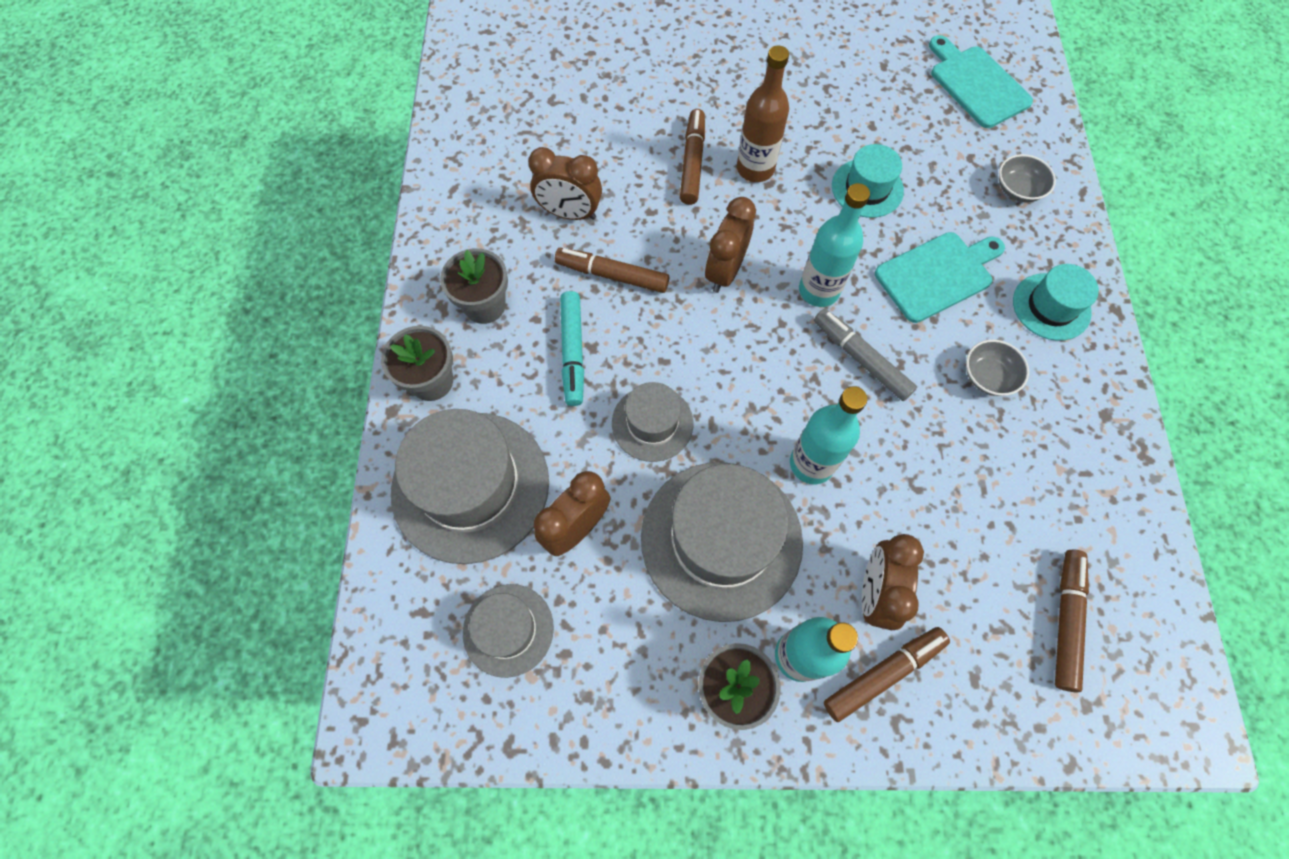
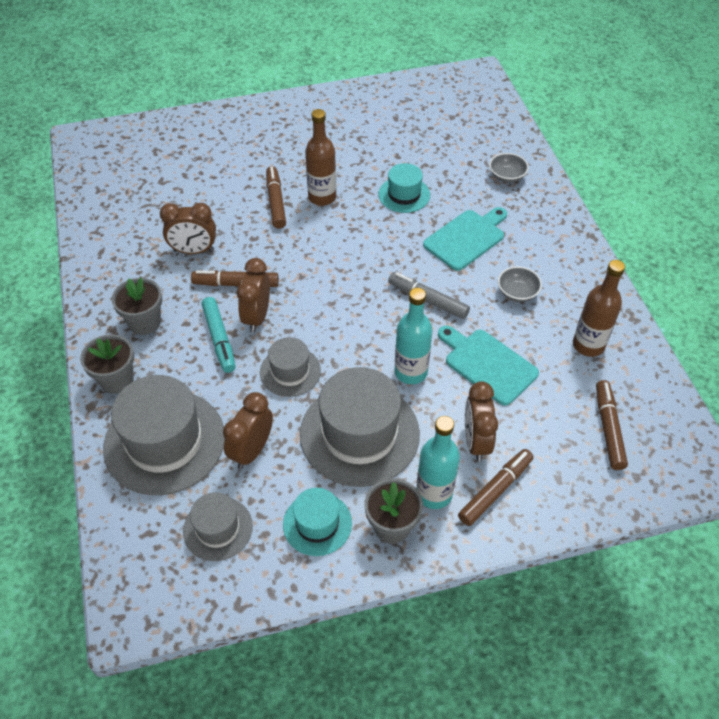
camera: 15 degrees left, 15 degrees down
(725, 271) = (317, 265): brown clock -> brown clock (257, 317)
(818, 290) = (387, 264): turquoise bottle -> none
(976, 84) = (462, 118): turquoise cutting board -> turquoise cutting board (487, 364)
(1051, 307) = (548, 242): turquoise hat -> turquoise hat (317, 524)
(1069, 482) = (588, 345): none -> brown bottle

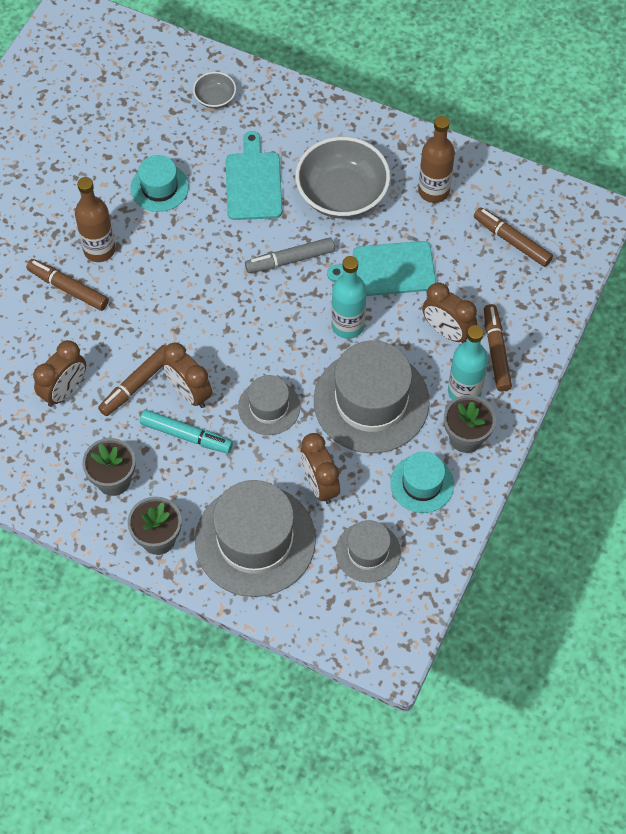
camera: 50 degrees left, 10 degrees up
(517, 292) = (342, 194): grey bowl -> grey bowl, size x2.11

